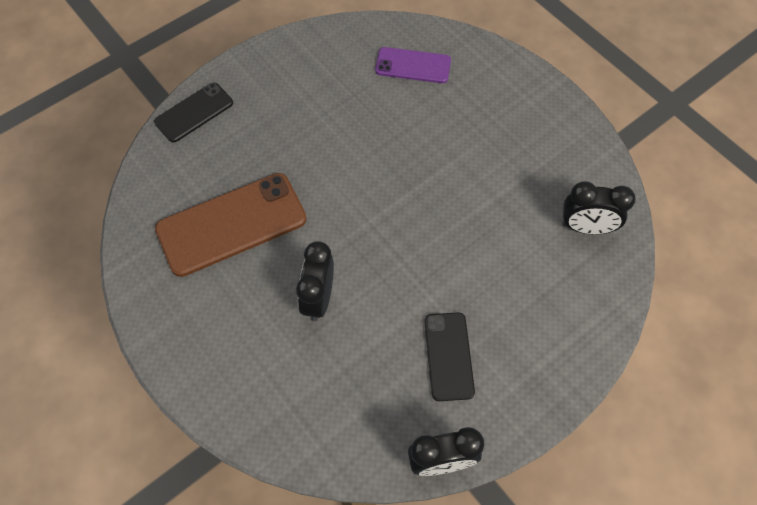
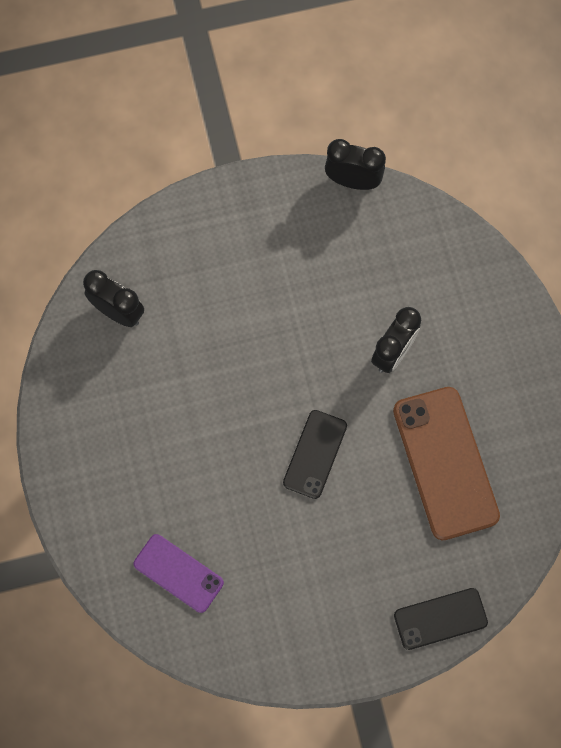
camera: 155 degrees left, 10 degrees up
(231, 224) = (445, 462): brown phone -> brown phone turned 75 degrees clockwise
(449, 356) = (305, 255): black phone -> black phone (315, 454)

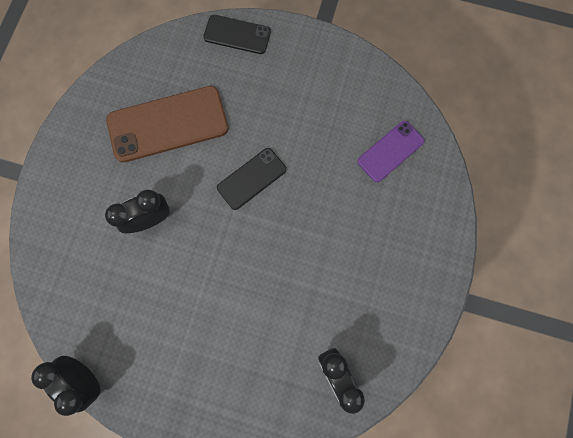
camera: 150 degrees left, 5 degrees up
(178, 573) = (390, 151): purple phone -> purple phone turned 75 degrees clockwise
(445, 462) = (168, 124): brown phone -> brown phone turned 60 degrees clockwise

